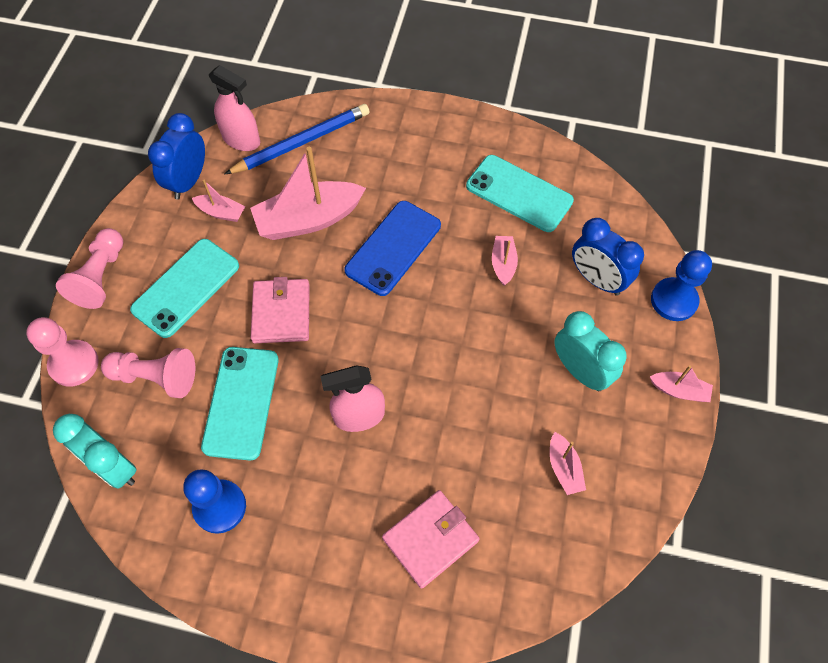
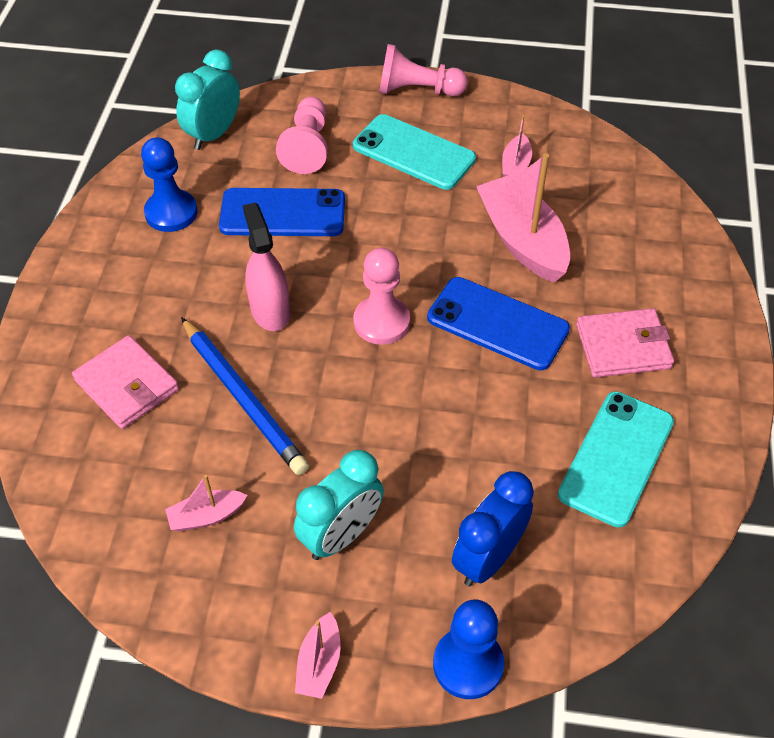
camera: 85 degrees right, 10 degrees down
(74, 364) = (318, 90): pink pawn -> pink pawn (381, 322)
(188, 181) = (551, 134): blue clock -> none
(241, 139) = (624, 168): pink spray bottle -> none
(241, 402) = (282, 213): turquoise phone -> blue phone
(281, 313) = (392, 231): pink wallet -> pink wallet (623, 347)
(301, 142) = (636, 221): blue pencil -> blue pencil (243, 398)
(503, 264) = (495, 442): pink boat -> none

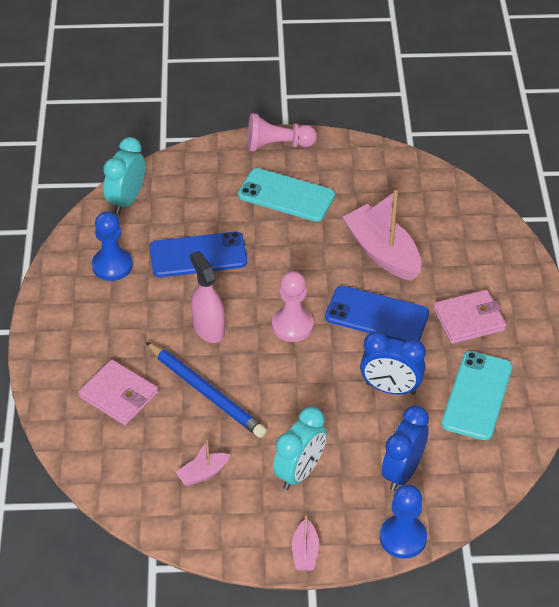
camera: 10 degrees left, 5 degrees down
(307, 147) = (203, 201): pink pawn -> none
(496, 429) = (390, 388): none -> blue clock
(515, 165) = (366, 196): pink boat -> none

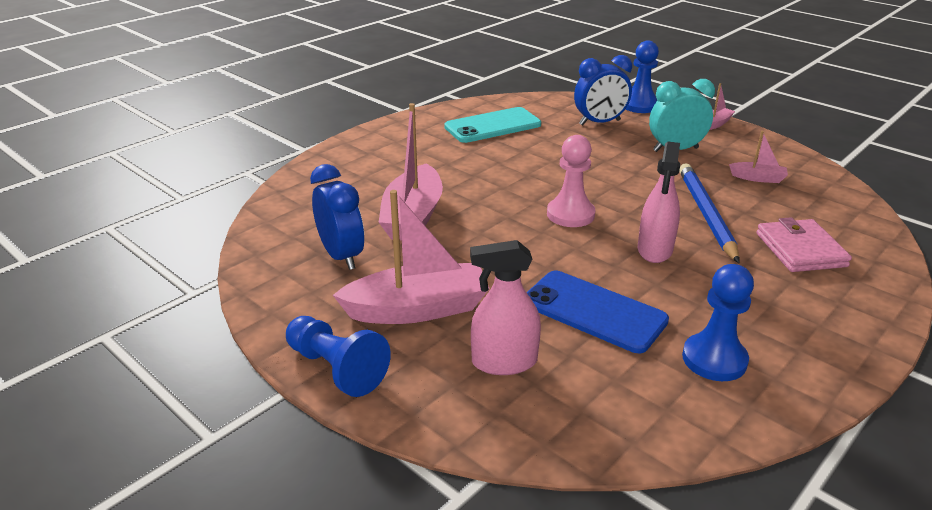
camera: 135 degrees left, 15 degrees down
(127, 200) = (619, 428): turquoise clock -> none
(209, 197) = (504, 362): none -> pink spray bottle
(277, 145) = (336, 368): pink pawn -> blue pawn
(286, 195) = (417, 309): turquoise phone -> pink boat
(377, 315) = (489, 187): blue phone -> none
(390, 388) = (546, 152): blue clock -> blue clock (341, 256)
(469, 320) = (427, 154): pink wallet -> none

